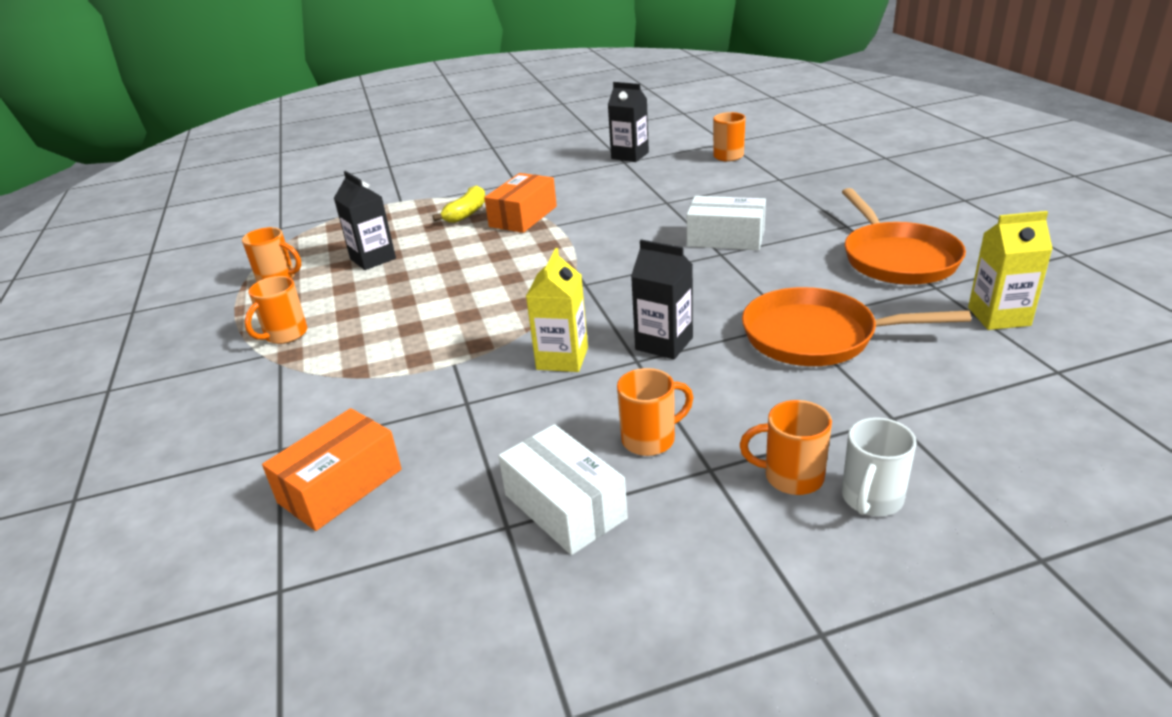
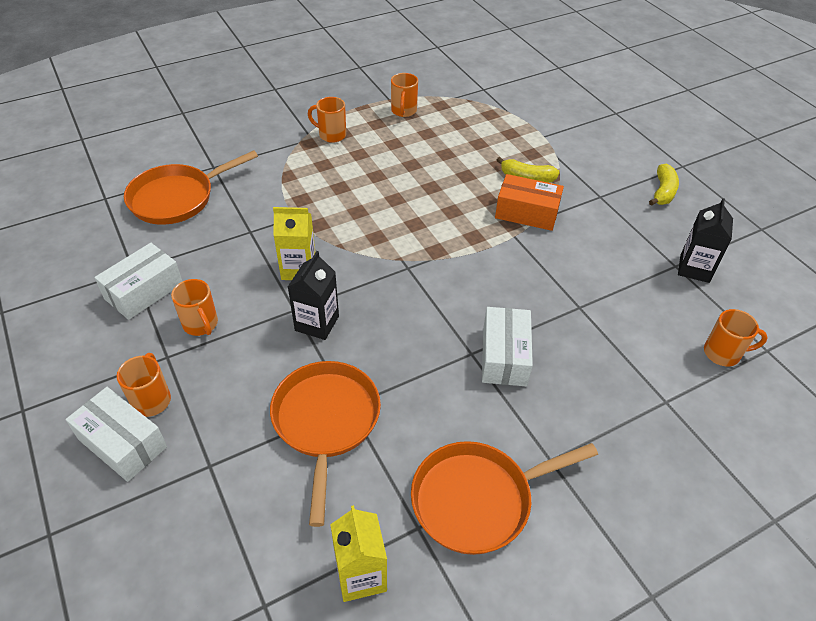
camera: 75 degrees right, 15 degrees up
(340, 486) = (177, 198): orange box -> orange pan
(373, 259) = (438, 146): black carton -> none
(524, 157) = (663, 192): none -> yellow banana
(871, 499) = (122, 443): white mug -> white box

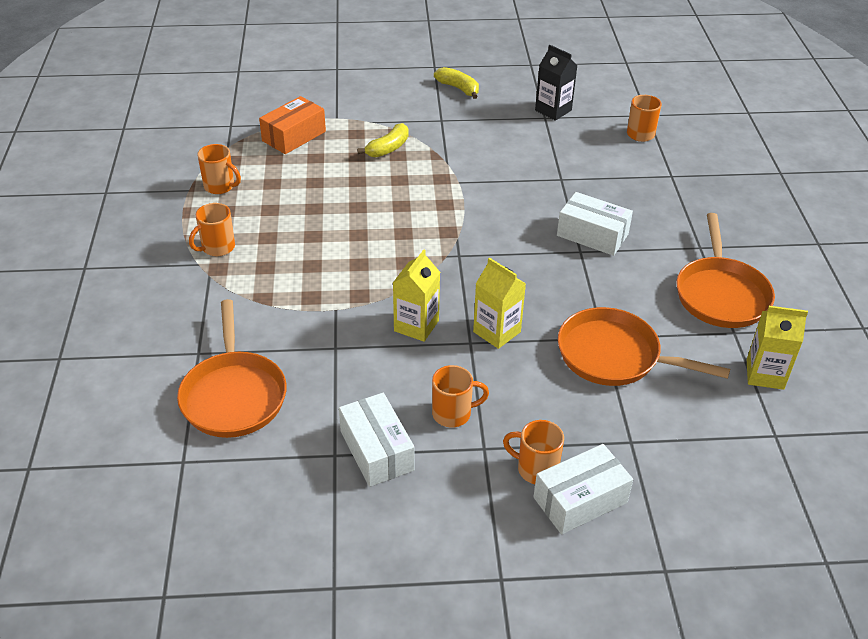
camera: 65 degrees left, 5 degrees down
(317, 323) = (497, 332): black carton -> yellow carton
(527, 213) = (434, 165): orange box -> orange box (294, 136)

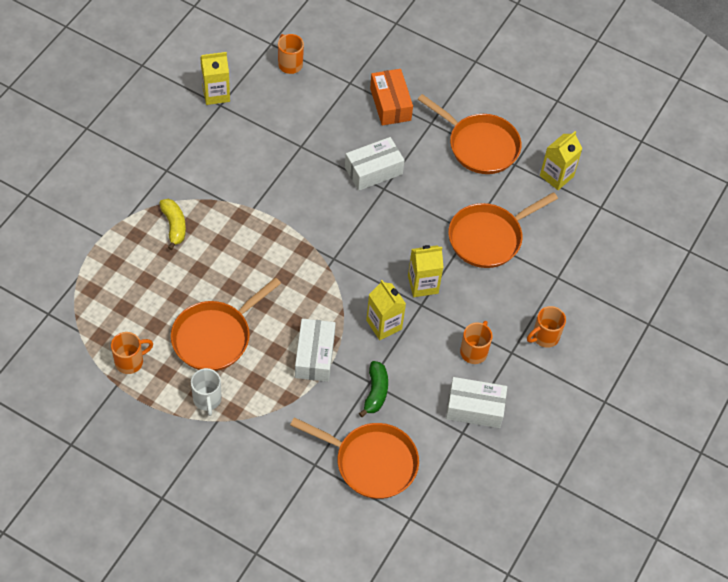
camera: 60 degrees left, 15 degrees up
(217, 248) = (207, 400): orange mug -> white mug
(292, 222) = (215, 337): none -> orange pan
(294, 136) = (103, 278): orange box -> orange box (390, 104)
(326, 358) = (375, 392): none -> green banana
(458, 88) = (133, 132): yellow banana -> none
(553, 110) = (216, 94): black carton -> yellow carton
(580, 500) = (580, 330): white box -> white box (315, 356)

